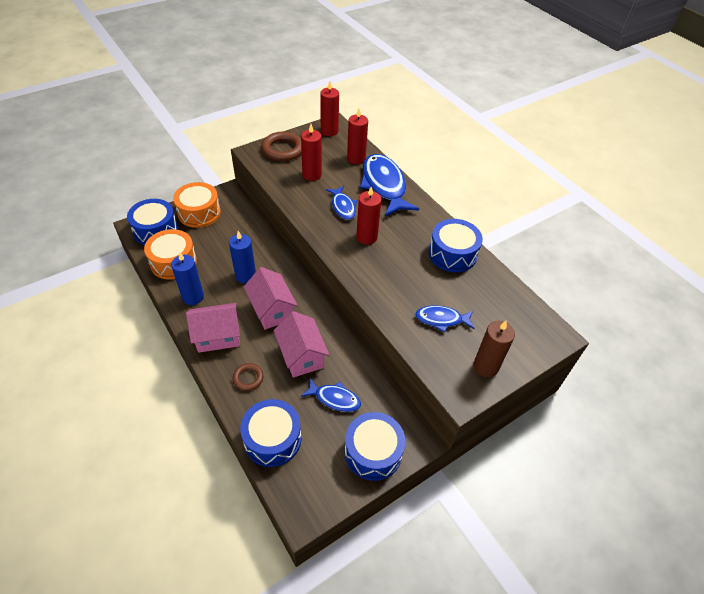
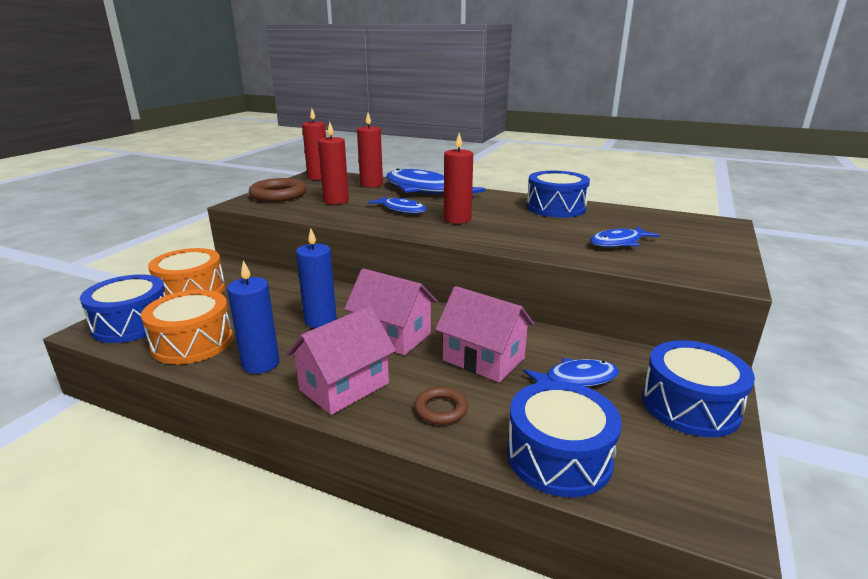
camera: 30 degrees left, 25 degrees down
(485, 366) = (711, 255): brown candle -> none

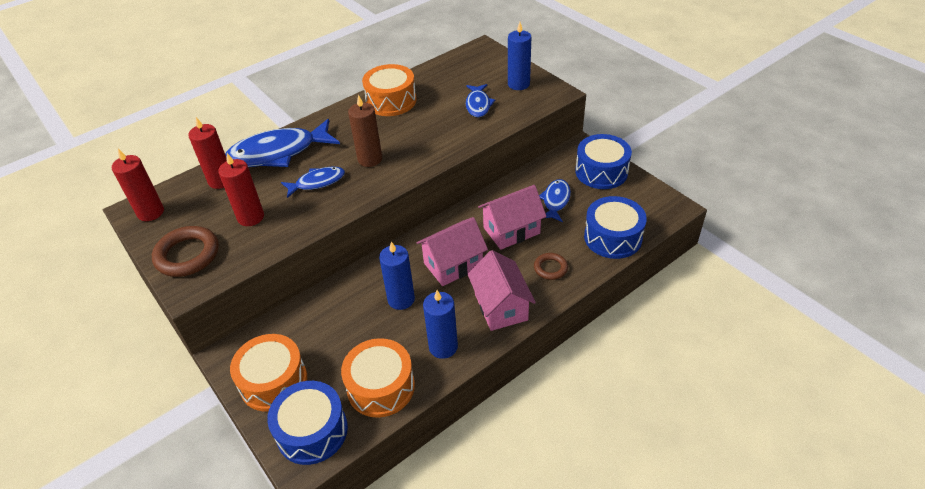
camera: 60 degrees left, 20 degrees up
(457, 219) = (370, 159): red candle -> brown candle
(556, 208) = (391, 101): blue drum -> orange drum
(699, 254) = (518, 84): none -> blue candle

